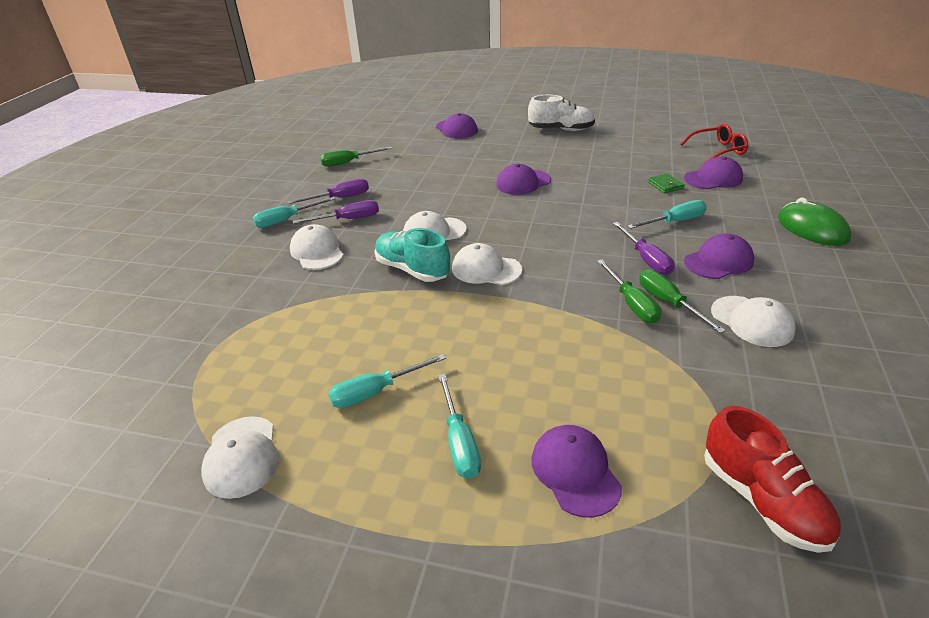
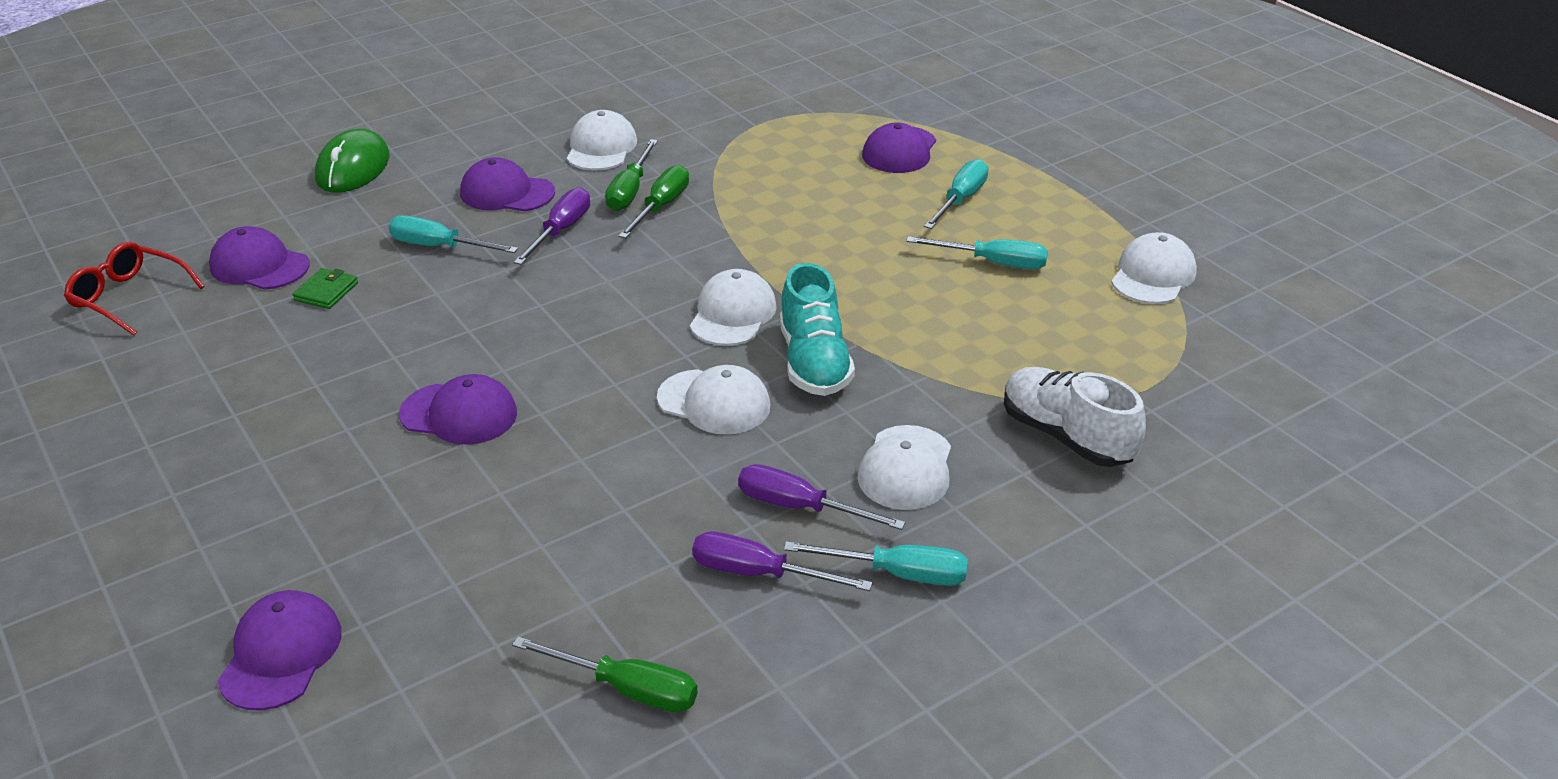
camera: 140 degrees left, 0 degrees up
(486, 269) = (733, 314): white cap -> white cap turned 135 degrees counterclockwise
(561, 130) = (157, 498): white shoe -> white shoe (1066, 436)
(762, 500) = (808, 93): red shoe -> none

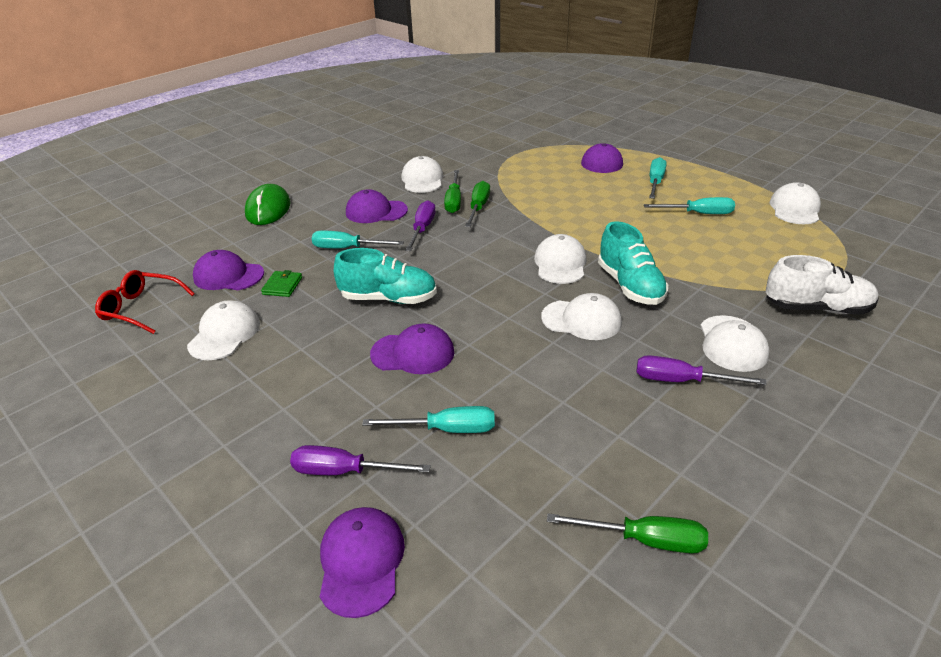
camera: 10 degrees left, 0 degrees up
(224, 350) = (224, 334): none -> white cap
(463, 332) = (388, 298): none -> turquoise shoe
(759, 573) = (683, 432): purple screwdriver -> purple screwdriver (344, 471)
(898, 574) = (776, 416): turquoise screwdriver -> turquoise screwdriver (446, 429)
(1066, 436) = (816, 308): white shoe -> white shoe turned 150 degrees clockwise

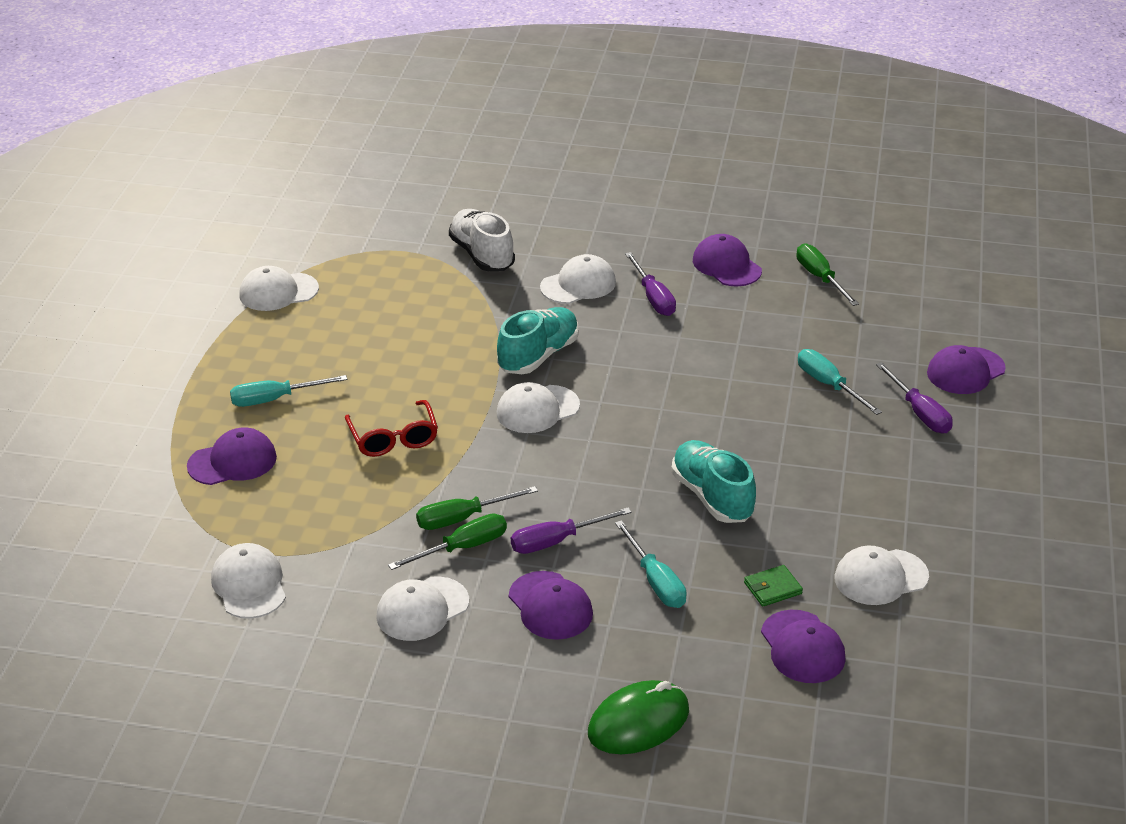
camera: 125 degrees left, 0 degrees up
(141, 308) = (922, 675): red glasses -> red glasses (393, 438)
(413, 353) = (769, 441): purple cap -> purple cap (726, 265)
(581, 320) = (622, 366): white cap -> white cap (249, 585)
(698, 214) = (342, 349): turquoise screwdriver -> none

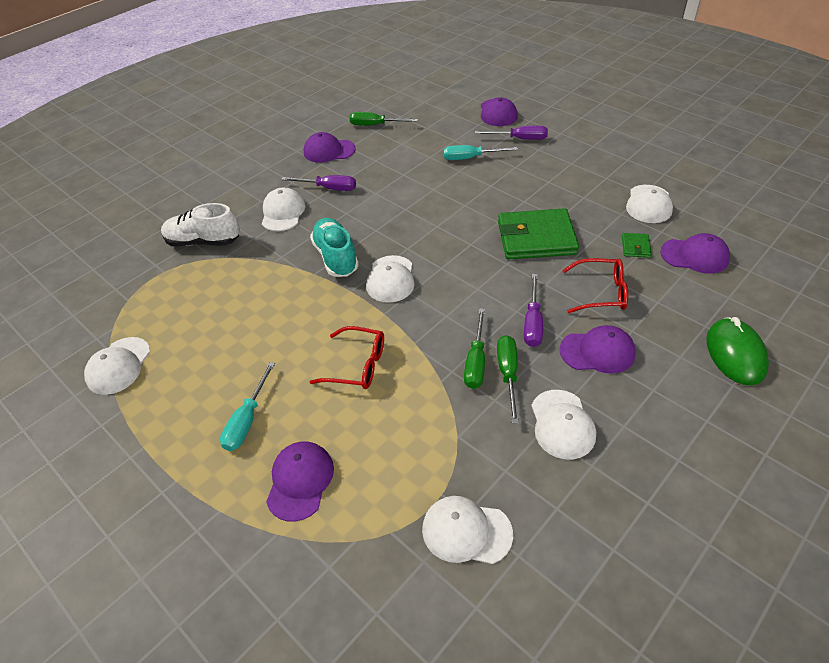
camera: 55 degrees left, 10 degrees up
(655, 581) = (601, 292): turquoise screwdriver -> red glasses
(712, 496) = (536, 238): turquoise shoe -> green wallet

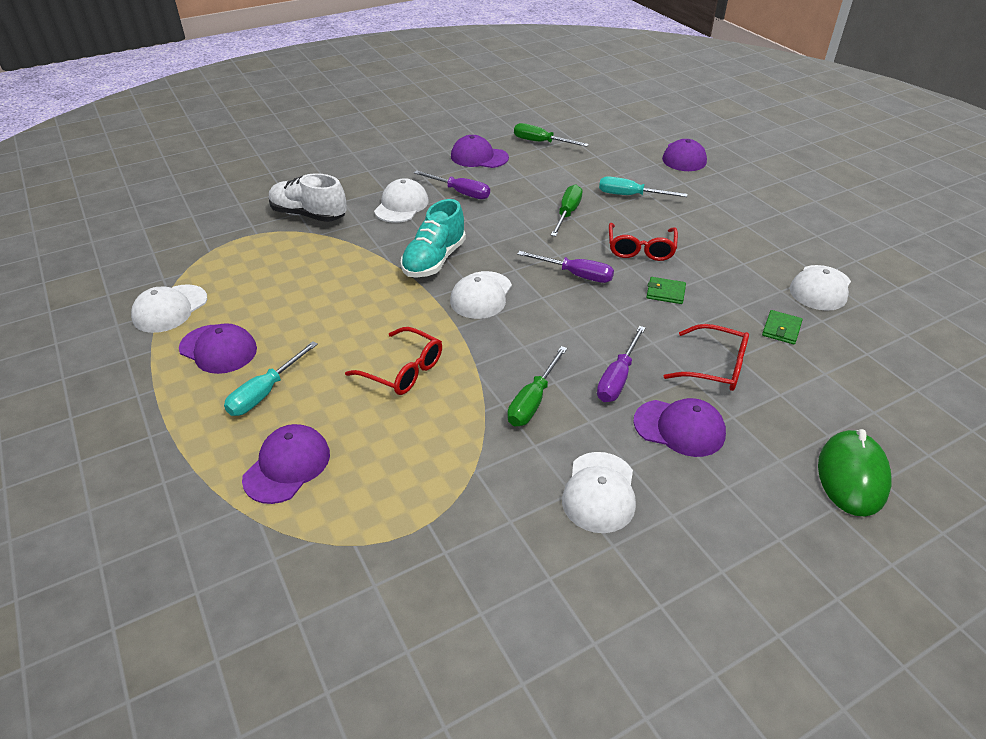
camera: 15 degrees right, 5 degrees down
(336, 257) = (434, 260): turquoise shoe -> turquoise shoe turned 150 degrees counterclockwise
(466, 531) = (435, 570): white cap -> none
(500, 204) = (640, 249): none -> red glasses
(508, 374) = (563, 423): green screwdriver -> green screwdriver (567, 213)
(520, 139) = (697, 188): purple screwdriver -> purple screwdriver (576, 275)
(536, 238) = (665, 292): green wallet -> green wallet, size x0.42
(694, 256) = (852, 356): purple cap -> purple cap (218, 349)

